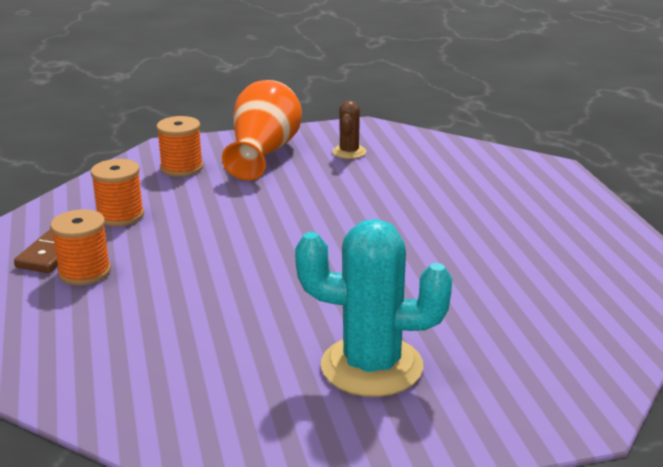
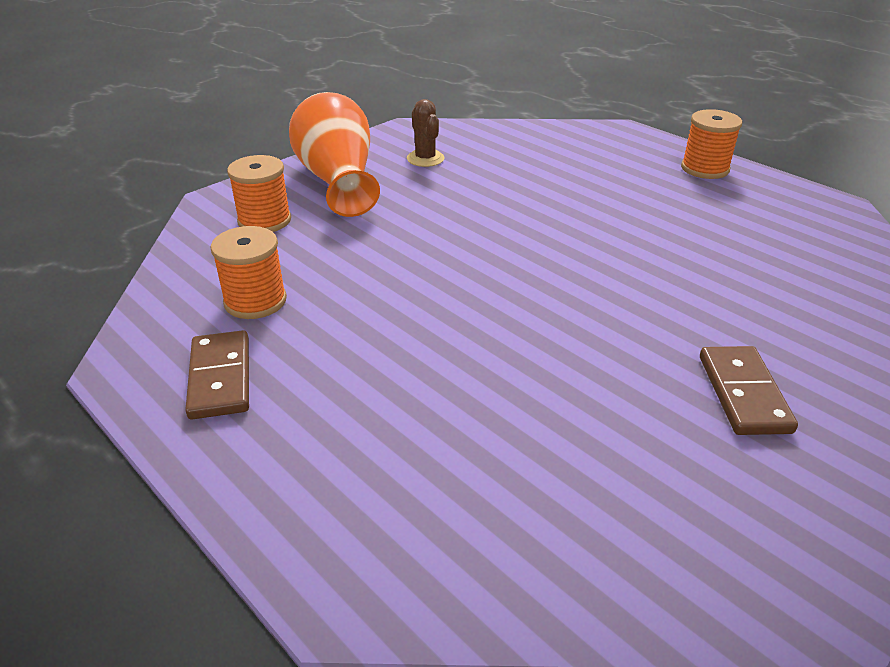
camera: 30 degrees left, 10 degrees up
(84, 272) = (293, 393): orange spool -> orange spool (705, 169)
(371, 366) = (743, 393): turquoise cactus -> brown domino

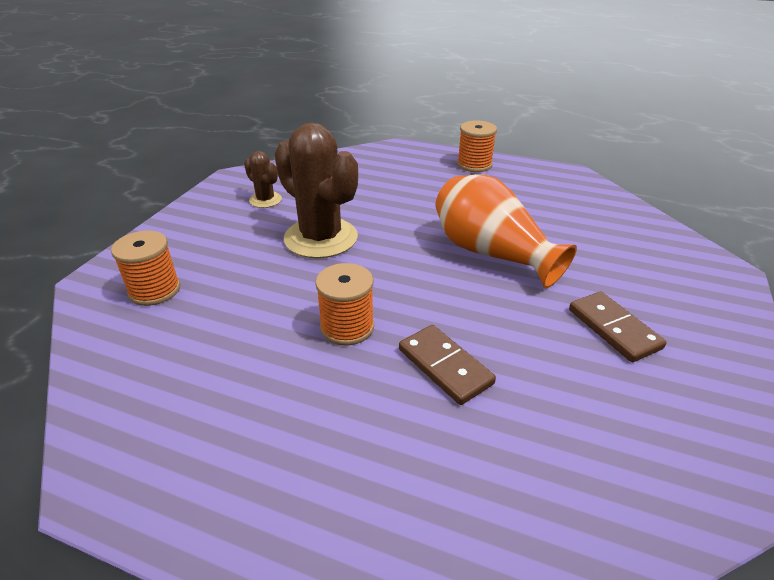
camera: 25 degrees left, 0 degrees up
(220, 378) = (207, 460): brown domino -> brown domino (445, 366)
(255, 301) = (194, 371): orange spool -> orange spool (347, 327)
(338, 180) = (201, 236): orange vase -> orange vase (491, 253)
(458, 210) = (321, 238): none -> brown cactus

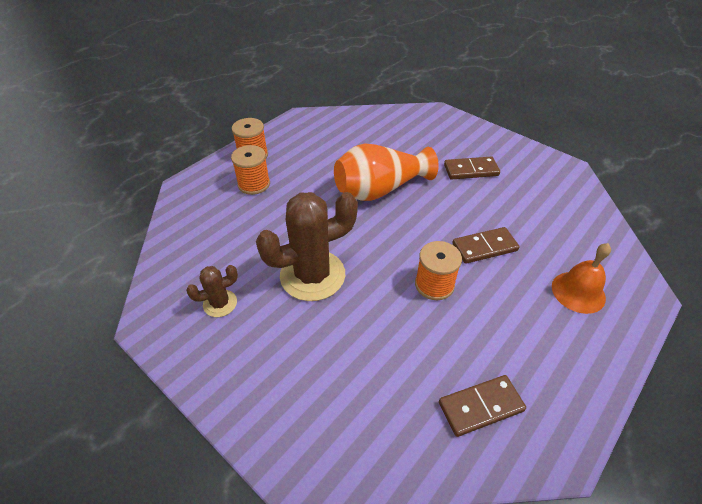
camera: 70 degrees left, 10 degrees up
(154, 290) = (338, 413): orange spool -> orange spool (254, 184)
(167, 396) = (481, 407): none -> brown domino
(407, 499) = (578, 292): none -> orange bell

